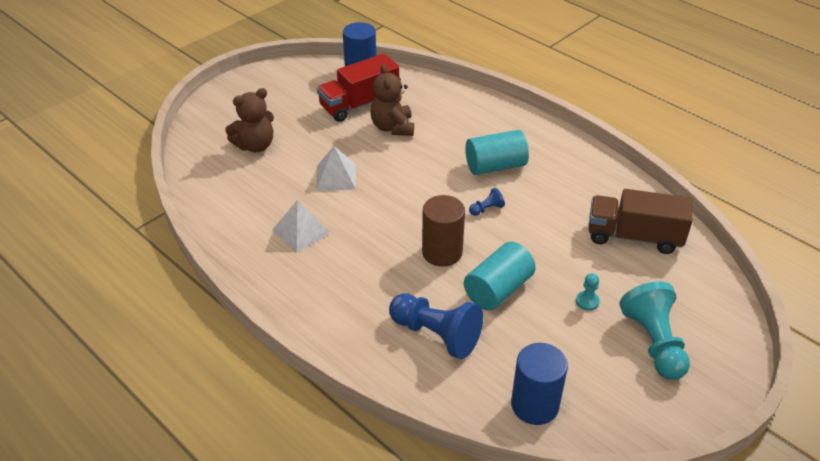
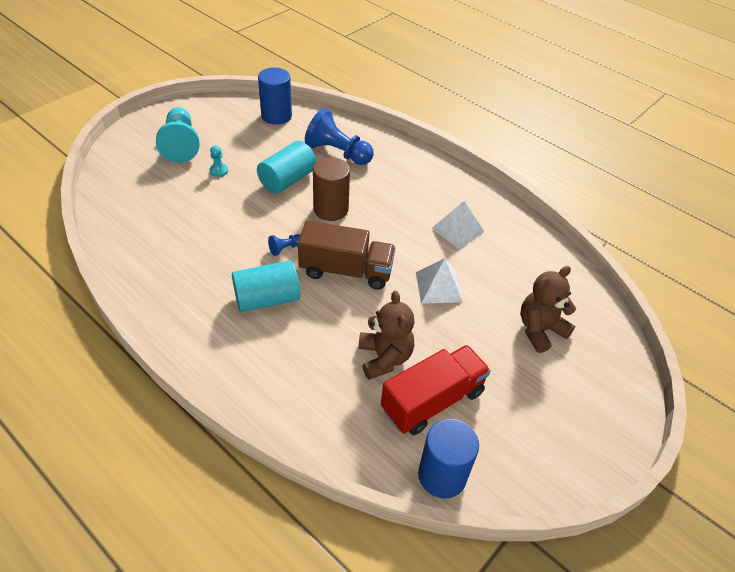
camera: 175 degrees right, 5 degrees up
(634, 236) = (154, 220): brown truck -> brown truck (346, 271)

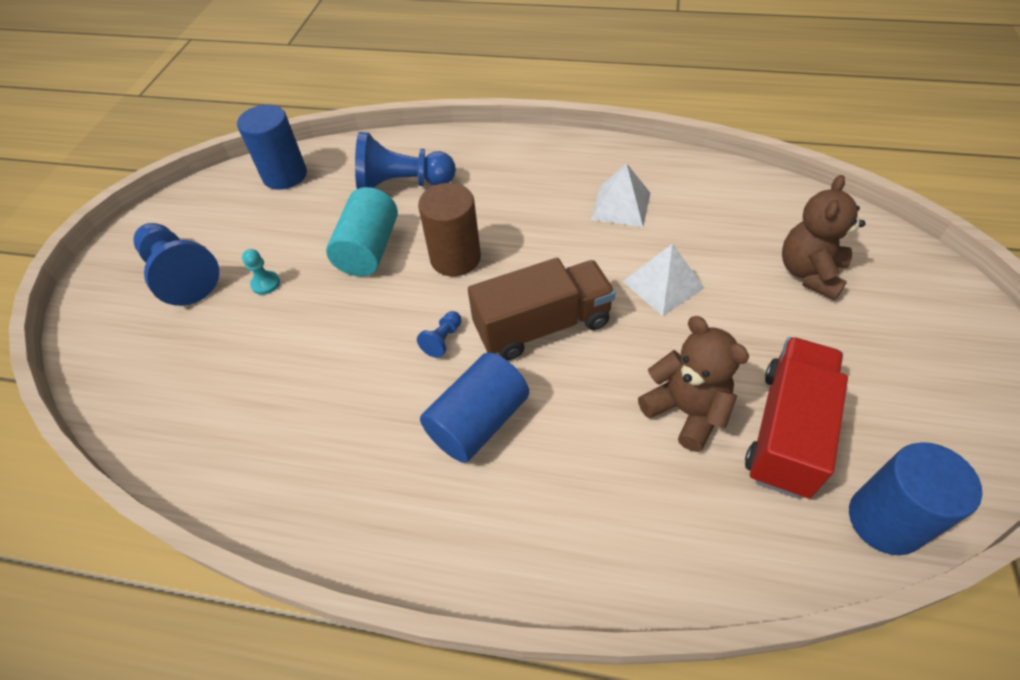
camera: 25 degrees left, 5 degrees up
(181, 145) = (181, 275): turquoise pawn -> blue pawn
(267, 299) = (478, 422): turquoise cylinder -> blue cylinder

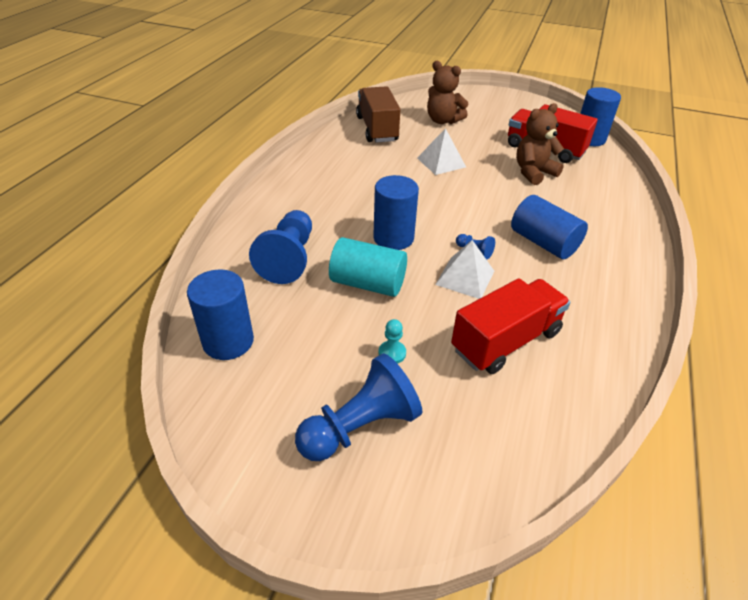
camera: 85 degrees left, 10 degrees down
(279, 379) = (506, 341): none -> red truck
(455, 258) = (393, 238): brown cylinder -> blue cylinder
(542, 326) = (467, 209): brown truck -> brown truck (377, 129)
(621, 205) = (365, 163): white pyramid -> white pyramid (465, 277)

